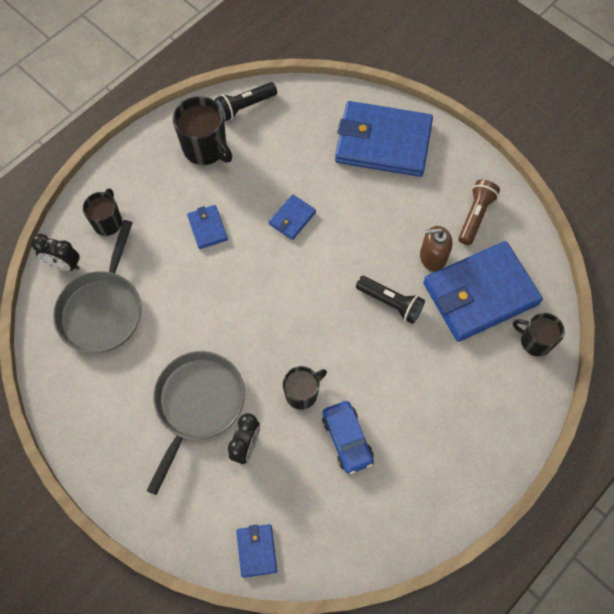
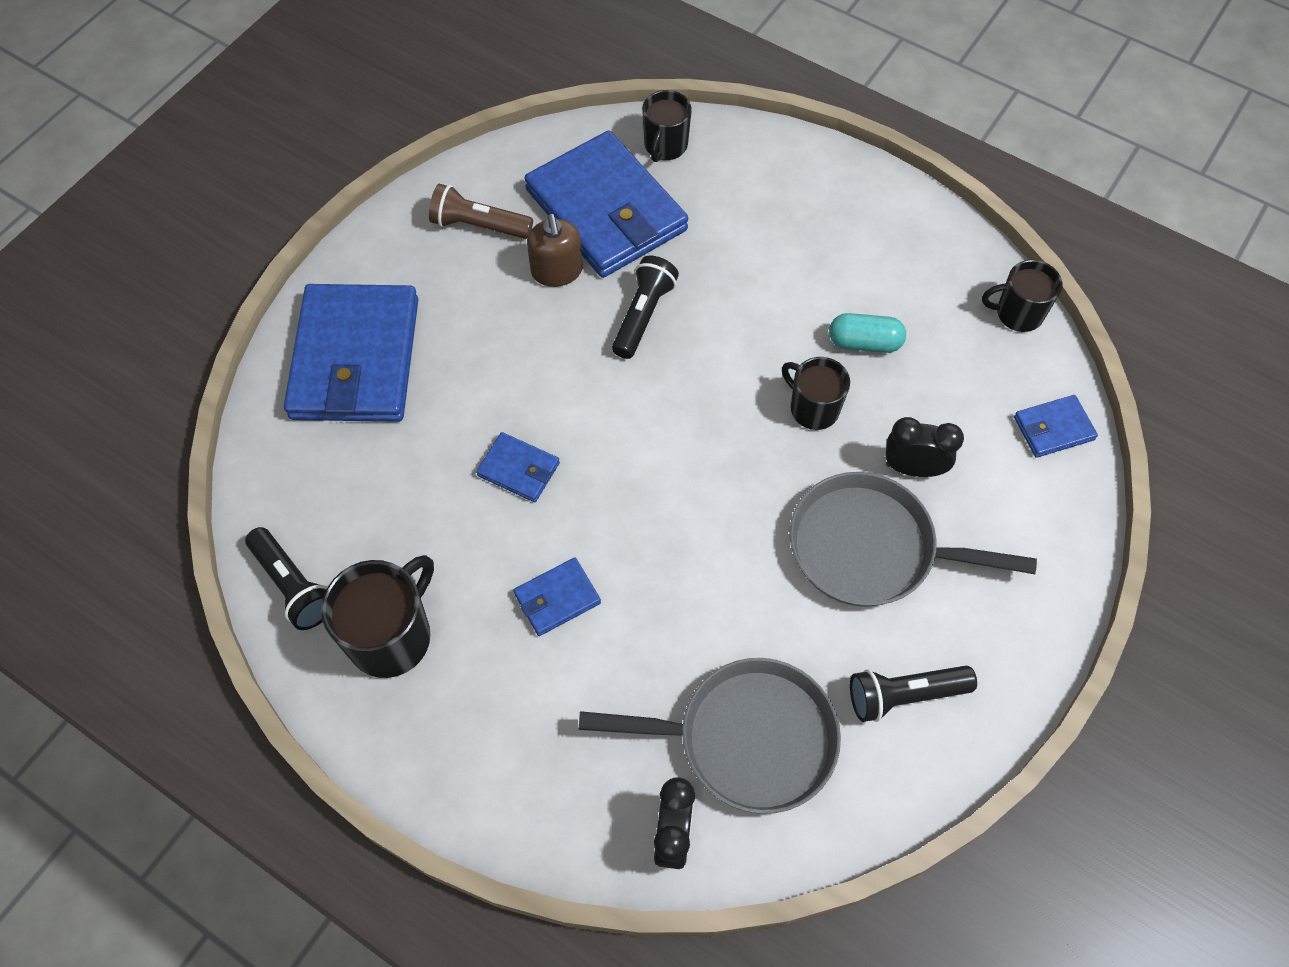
camera: 100 degrees left, 5 degrees down
(102, 400) = (904, 696): none -> black flashlight
(108, 222) = (571, 777): black mug -> black mug (1017, 313)
(347, 439) = (864, 342): blue car -> turquoise capsule

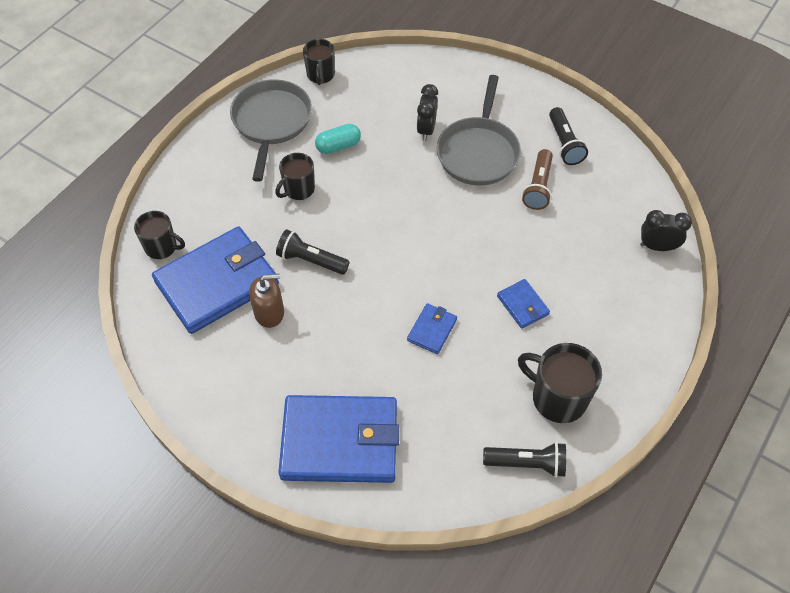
camera: 90 degrees left, 5 degrees down
(294, 586) = (527, 463): black flashlight -> black flashlight turned 45 degrees clockwise
(478, 226) = (222, 365): brown flashlight -> brown flashlight (538, 187)
(747, 739) = (598, 212): grey pan -> grey pan (271, 122)
(813, 408) = (385, 173): black mug -> black mug (298, 189)
(864, 342) = (338, 146): turquoise capsule -> turquoise capsule turned 60 degrees clockwise
(1053, 428) = (399, 68): blue wallet -> none

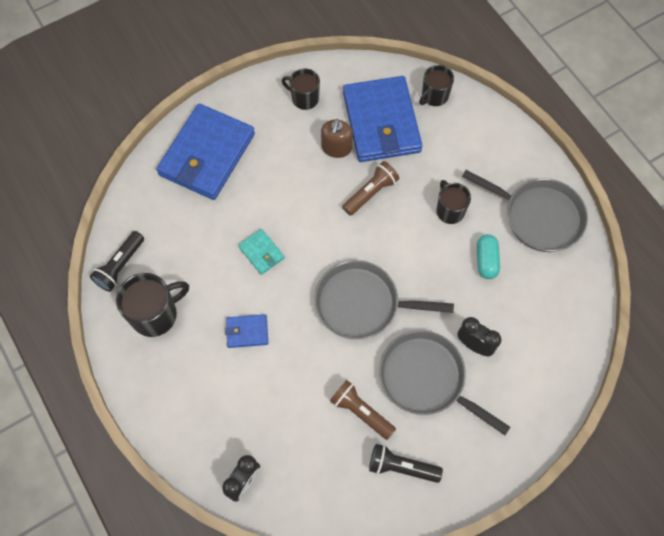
camera: 115 degrees right, 10 degrees up
(311, 260) = (370, 193): black flashlight -> brown flashlight
(320, 75) = (585, 280): black mug -> black mug (304, 98)
(432, 330) = (261, 252): blue wallet -> turquoise wallet
(436, 223) = (362, 304): none -> grey pan

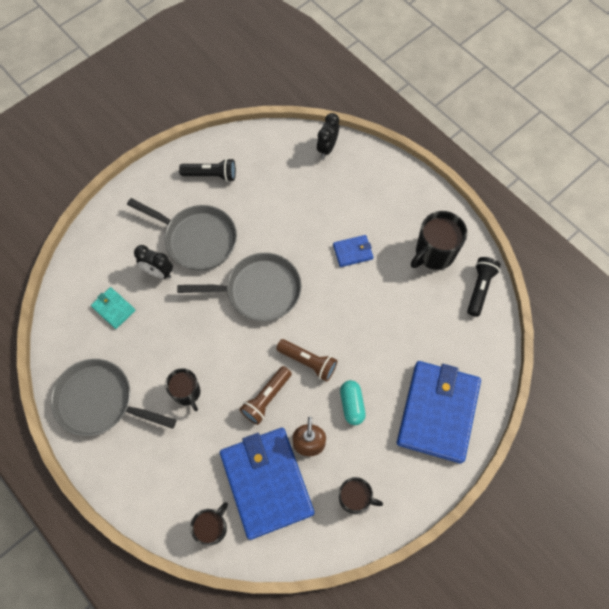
camera: 170 degrees right, 0 degrees up
(261, 252) = (358, 321): turquoise wallet -> turquoise wallet (113, 308)
(361, 412) = (247, 207): brown flashlight -> brown flashlight (308, 362)
(486, 260) = (150, 348): turquoise capsule -> turquoise capsule (352, 405)

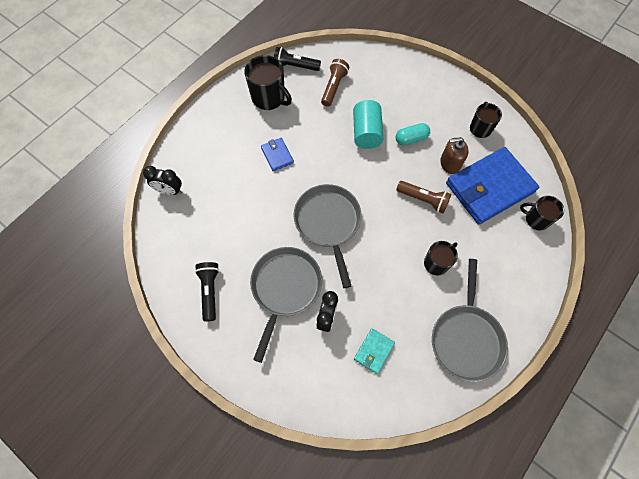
camera: 100 degrees left, 0 degrees up
(308, 362) = (384, 174): brown flashlight -> brown flashlight (333, 87)
(369, 353) = (366, 132): none -> turquoise cylinder
(438, 412) = (401, 84): blue wallet -> none

